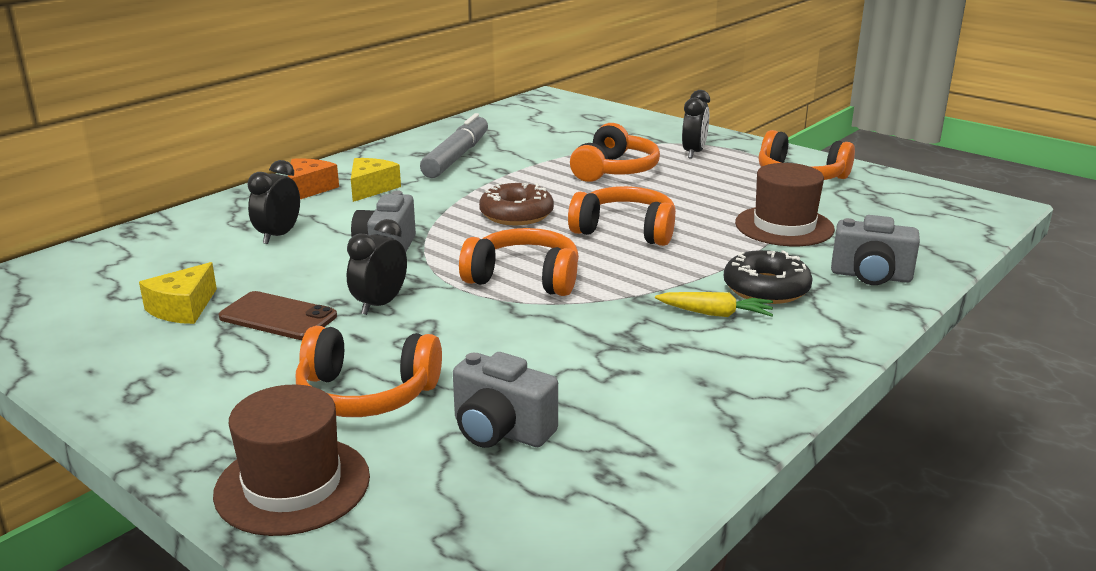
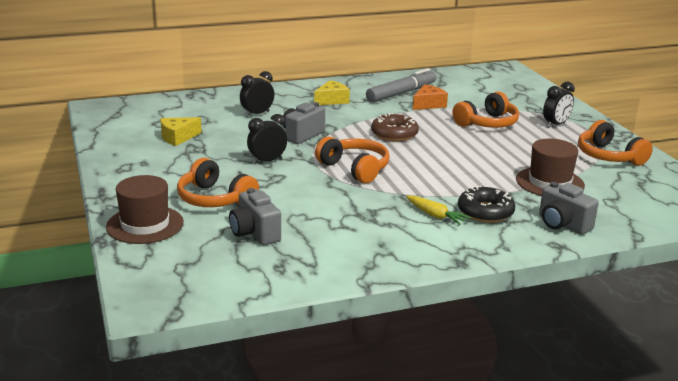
camera: 30 degrees right, 0 degrees up
(278, 317) = (214, 153): brown phone -> none
(309, 189) = (299, 93): orange cheese -> orange cheese (428, 104)
(625, 230) = (445, 159): orange headphones -> none

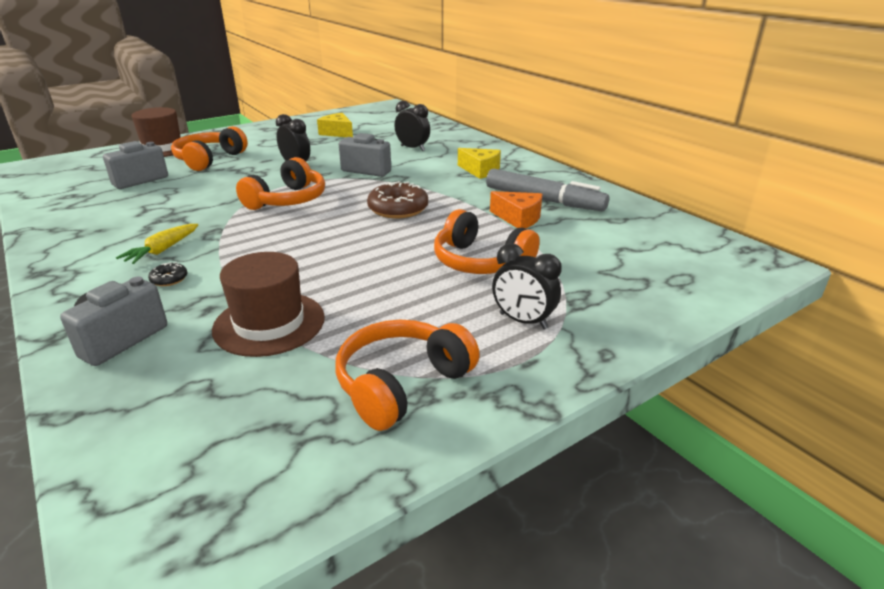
camera: 75 degrees right, 5 degrees up
(485, 212) = (169, 279): black donut -> black donut, size x0.47

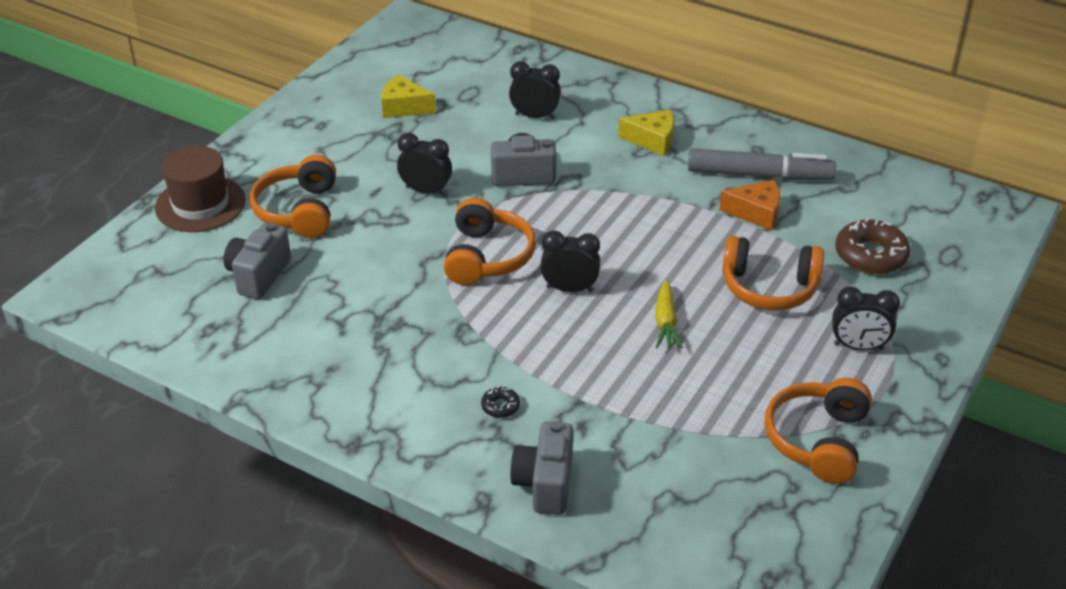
camera: 25 degrees left, 10 degrees up
(162, 250) = (443, 373): yellow carrot -> yellow carrot (665, 322)
(269, 323) = (654, 422): brown hat -> none
(319, 227) = (569, 289): none -> black clock
(398, 209) = (622, 234): brown donut -> brown donut (870, 255)

